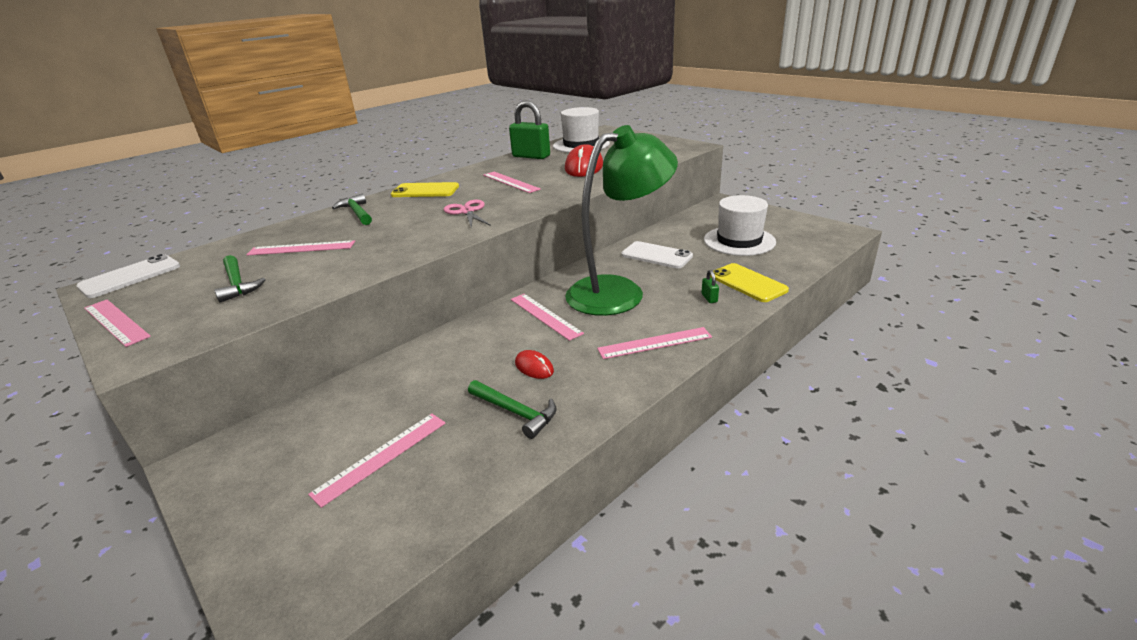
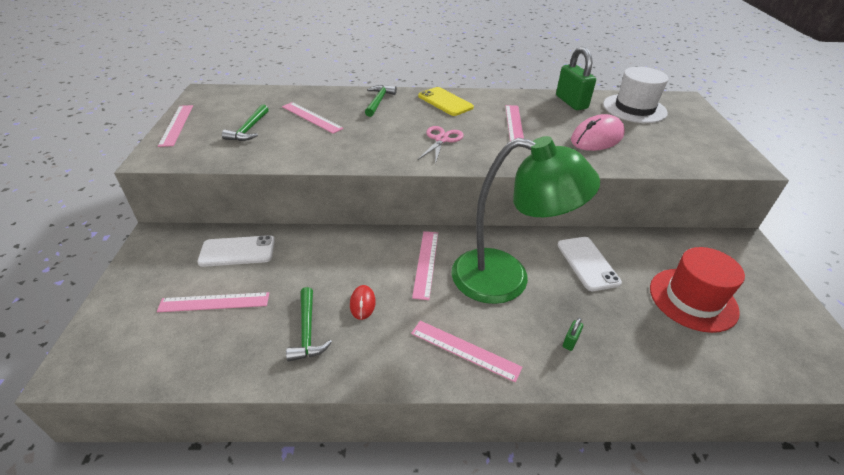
camera: 40 degrees right, 10 degrees up
(130, 276) = (221, 93): white phone -> white phone (237, 251)
(584, 167) = (597, 138): red mouse -> pink mouse
(739, 241) = (693, 299): white hat -> red hat
(747, 283) = (630, 352): yellow phone -> none

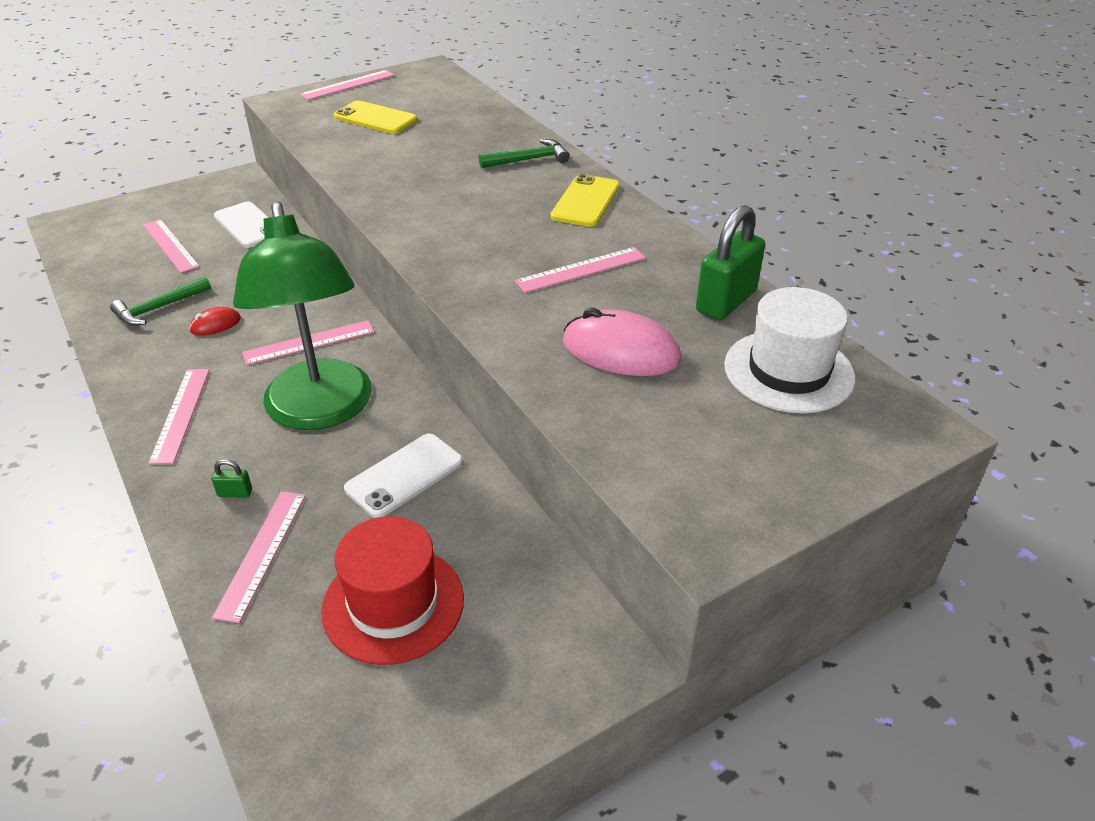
camera: 60 degrees right, 0 degrees up
(249, 129) = (375, 118): green hammer -> yellow phone
(311, 117) = (439, 137): pink ruler -> pink ruler (262, 553)
(441, 139) = (473, 229): pink scissors -> none

